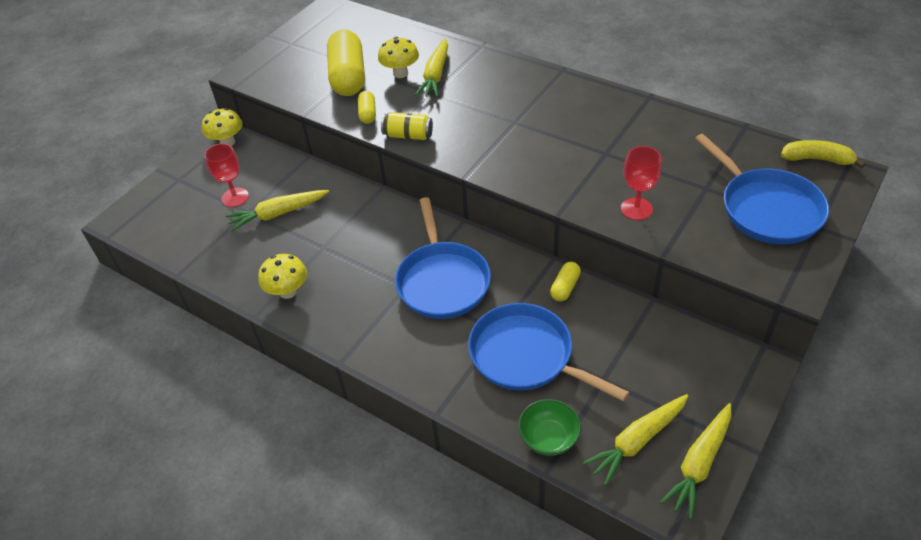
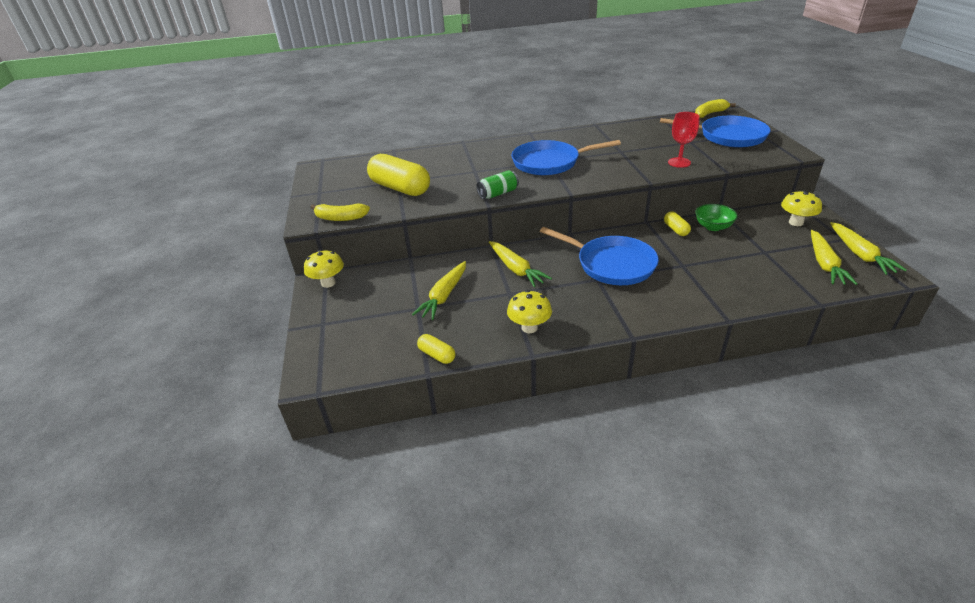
camera: 45 degrees left, 10 degrees down
(235, 197) = (392, 306): red goblet -> none
(264, 85) = (340, 218): none -> yellow banana
(368, 114) = (450, 197): yellow capsule -> yellow capsule (437, 355)
(400, 73) = (434, 172): yellow mushroom -> yellow mushroom (796, 222)
(408, 135) = (498, 193): yellow can -> green can
(435, 75) = (460, 164): yellow carrot -> yellow carrot (516, 269)
(526, 356) = (715, 266): blue pan -> blue pan (549, 163)
(549, 438) = (792, 290): green bowl -> green bowl (713, 227)

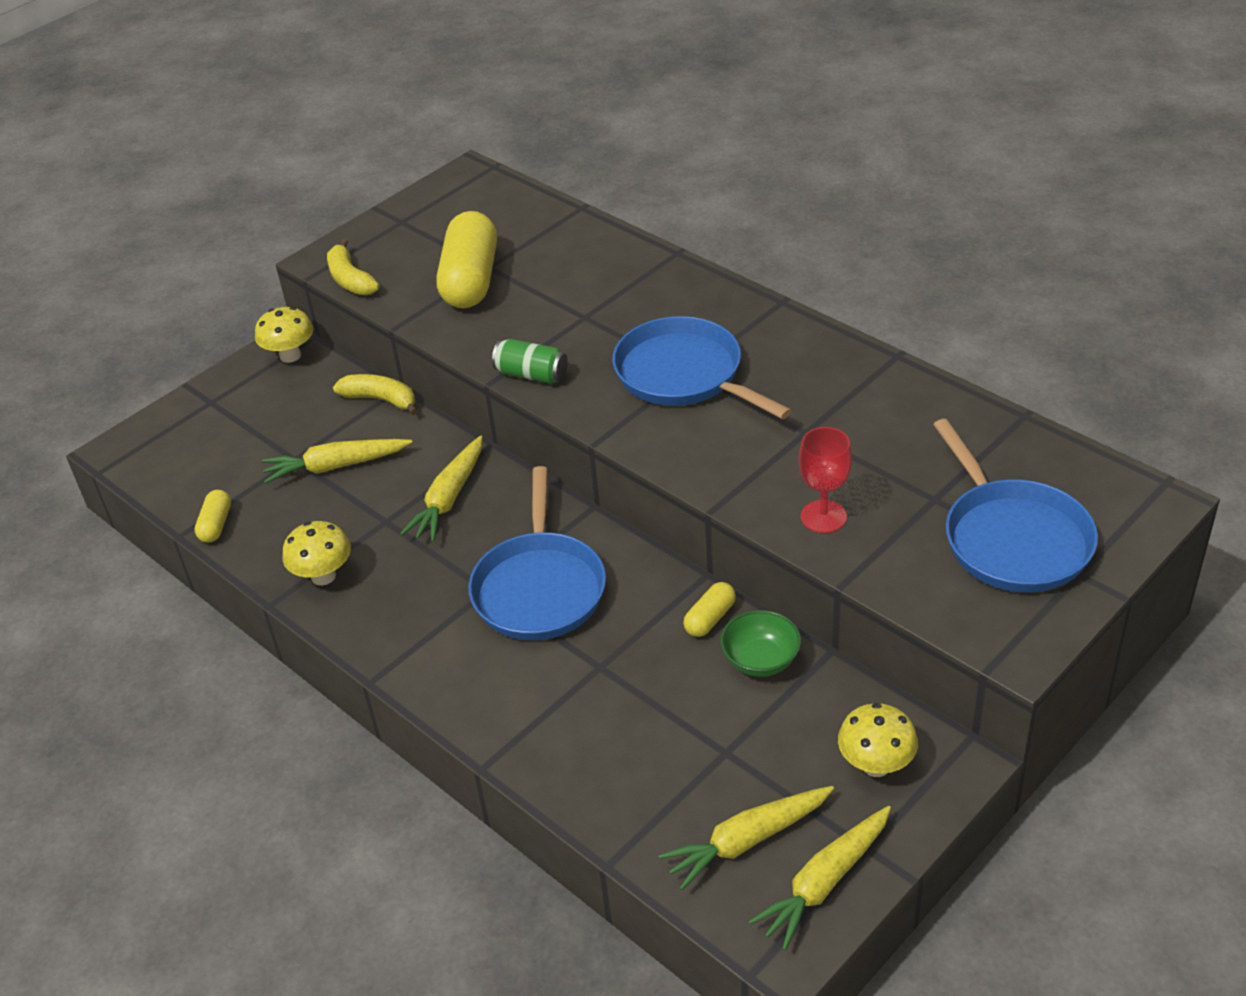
camera: 55 degrees right, 5 degrees up
(710, 114) = (1115, 476): yellow banana -> yellow banana (381, 400)

